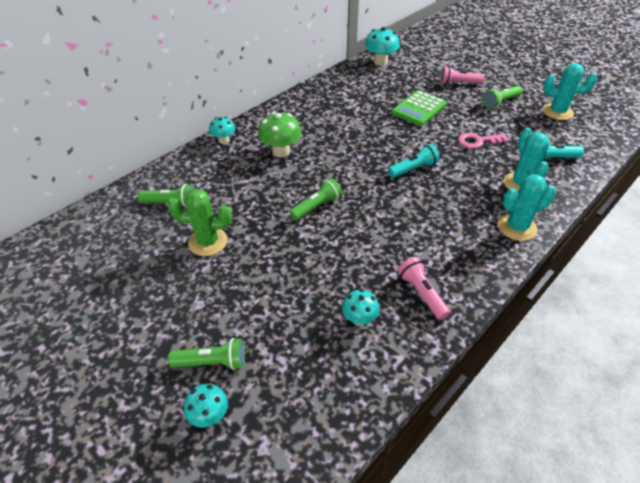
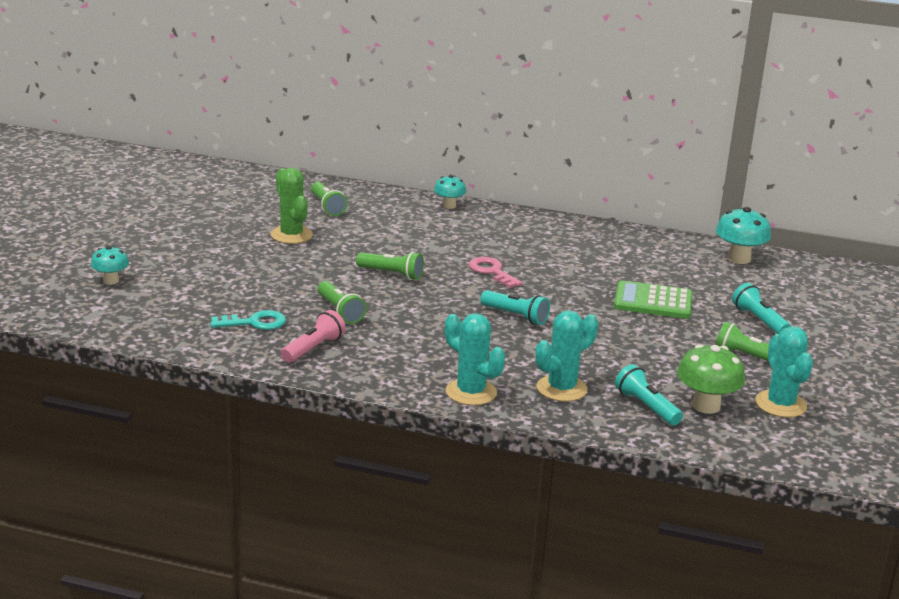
camera: 60 degrees right, 20 degrees down
(212, 362) = (160, 270): green flashlight -> green flashlight (340, 311)
(281, 151) = (463, 238): green mushroom -> green mushroom (706, 406)
(359, 319) = (254, 323): turquoise mushroom -> turquoise key
(458, 83) = (758, 320): pink flashlight -> turquoise flashlight
(478, 141) = (625, 350): pink key -> pink key (492, 271)

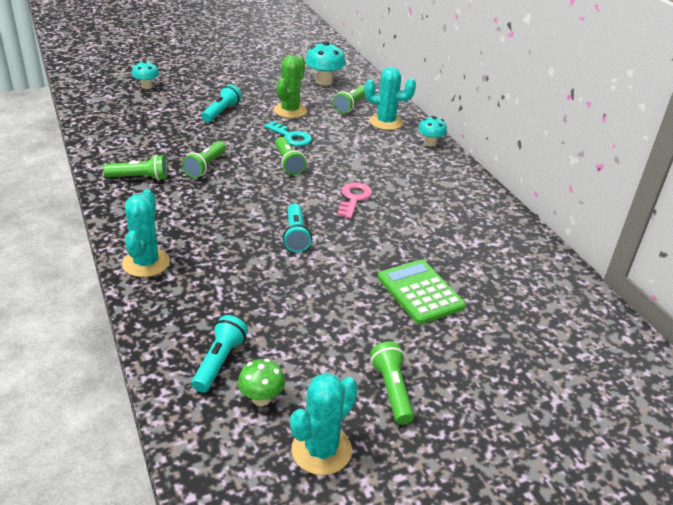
camera: 50 degrees right, 10 degrees up
(254, 323) = (150, 145): turquoise key -> turquoise key (291, 137)
(313, 348) = (139, 178): pink flashlight -> green flashlight
(561, 389) = (200, 303): turquoise cactus -> turquoise cactus (386, 122)
(706, 406) = (261, 398): green mushroom -> green mushroom, size x0.63
(739, 259) = (582, 309): turquoise mushroom -> turquoise mushroom (324, 81)
(758, 320) = (476, 369): turquoise flashlight -> turquoise flashlight (221, 112)

